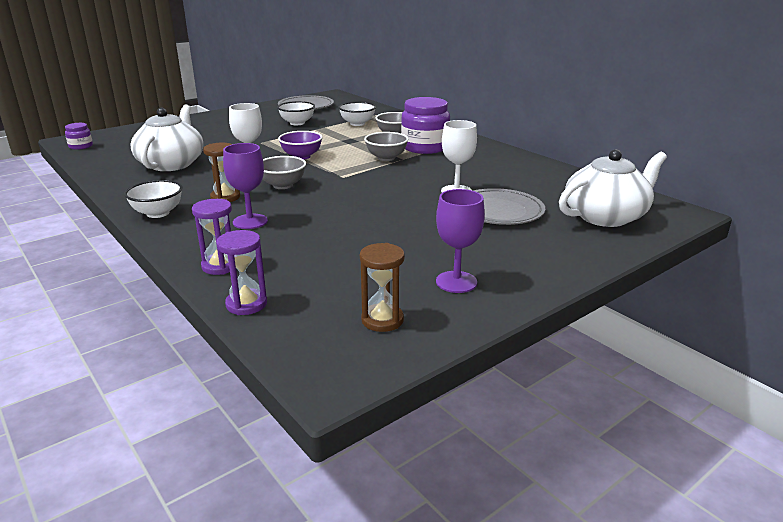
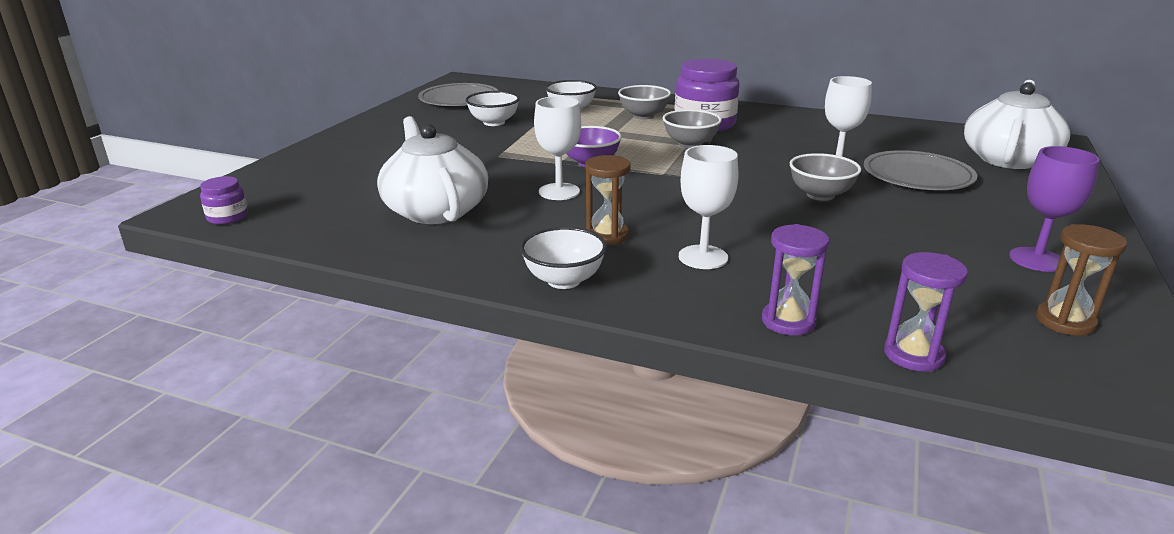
camera: 30 degrees left, 0 degrees up
(250, 221) = (703, 257): purple goblet -> white goblet
(283, 185) = (644, 203): grey bowl -> grey bowl (820, 195)

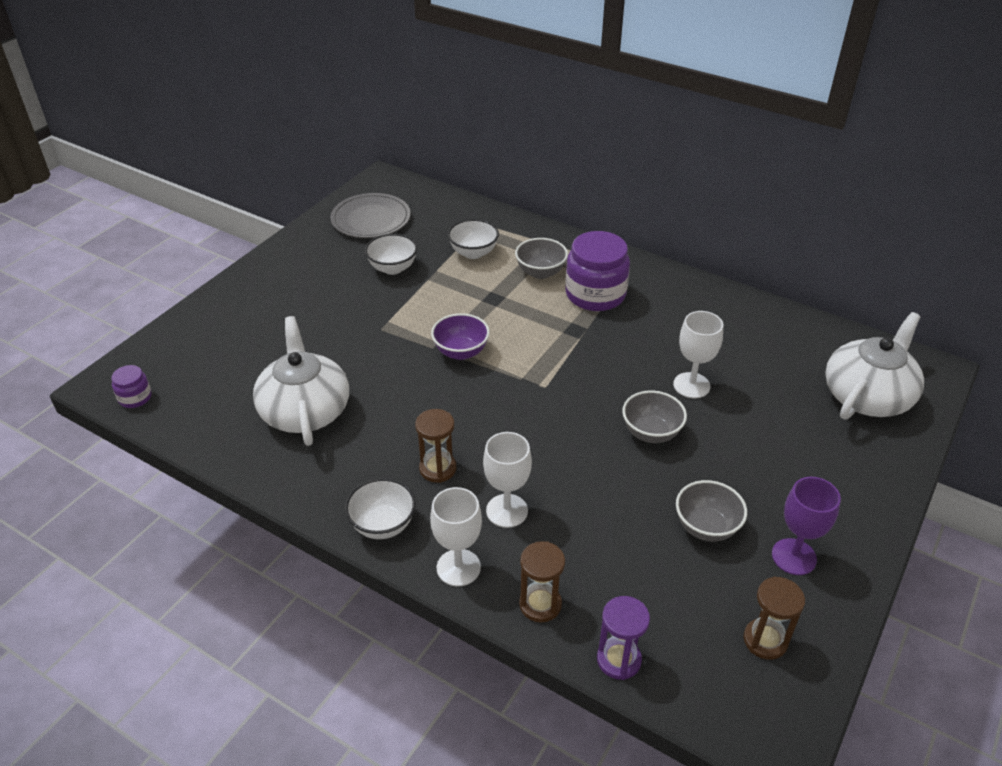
camera: 10 degrees right, 15 degrees up
(559, 192) = (418, 396): white goblet -> white goblet (458, 567)
(690, 144) = (566, 330): grey bowl -> grey bowl (706, 527)
(788, 321) = (540, 604): purple hourglass -> brown hourglass
(917, 176) = (759, 414): grey plate -> none

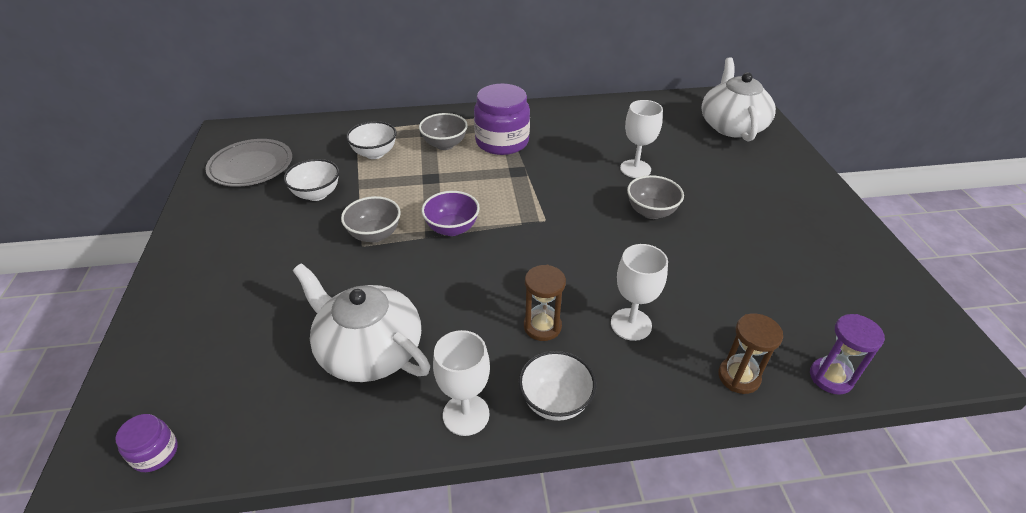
camera: 40 degrees left, 0 degrees up
(458, 567) = (653, 392): white goblet -> white goblet (466, 414)
(706, 527) = (758, 252): grey bowl -> grey bowl (375, 234)
(765, 640) = (877, 300): brown hourglass -> none
(794, 557) = (822, 239): purple goblet -> none

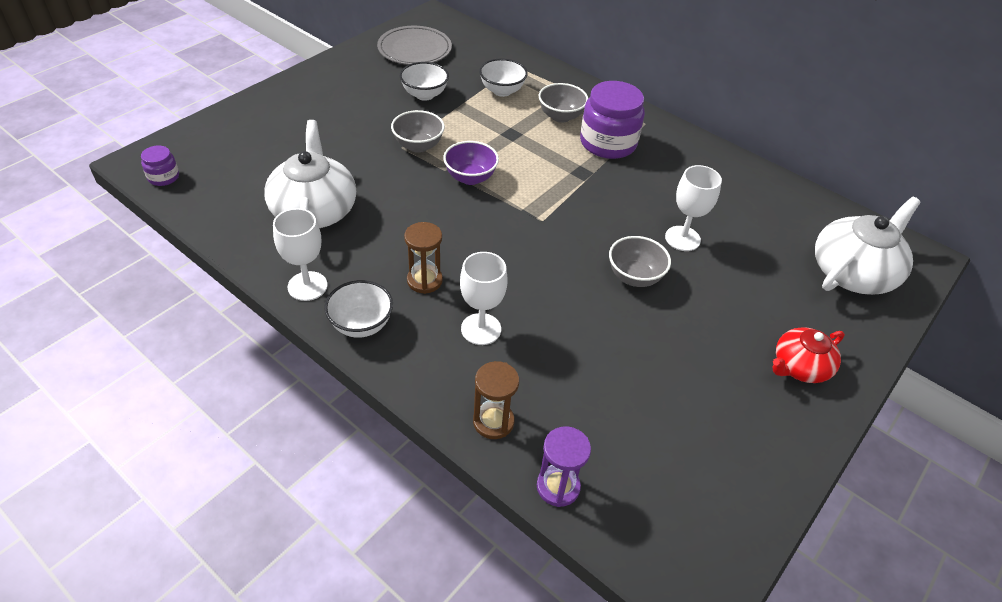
camera: 45 degrees right, 5 degrees up
(794, 194) = (799, 366): none -> red teapot

